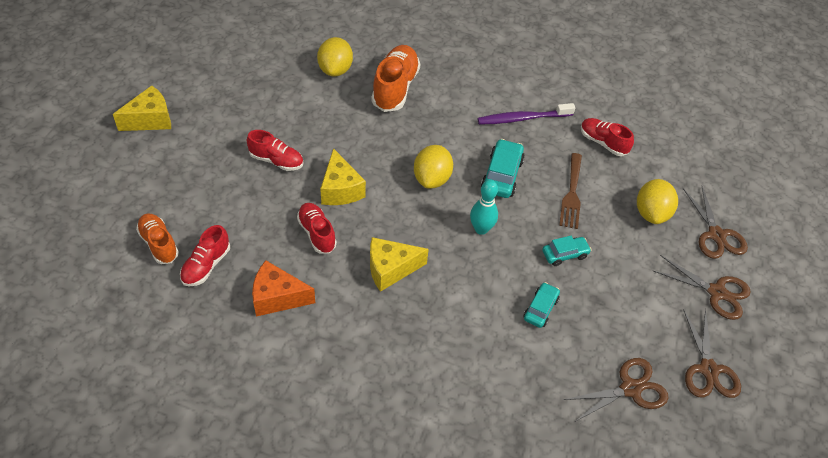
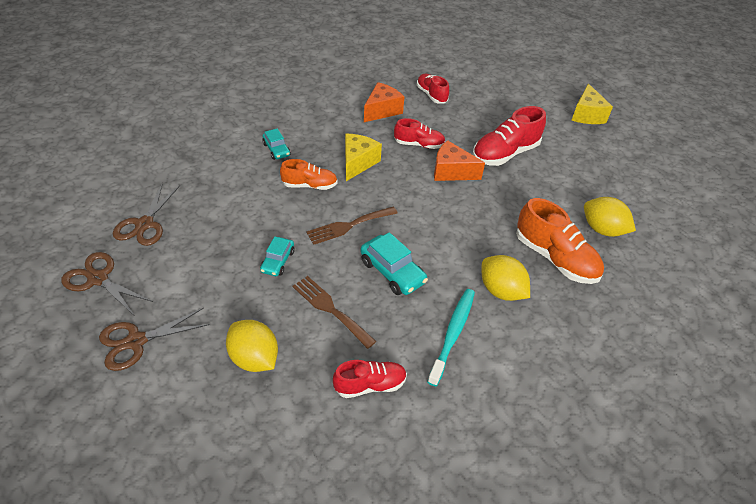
camera: 125 degrees right, 5 degrees down
(159, 244) = (463, 85): orange shoe -> orange shoe (309, 185)
(276, 160) = (505, 154): red shoe -> red shoe, size x1.62
(340, 189) = (451, 172): yellow cheese -> orange cheese
(432, 179) = (423, 225): yellow lemon -> yellow lemon (501, 291)
(481, 229) = (348, 226): turquoise bowling pin -> brown fork
(522, 118) = (453, 334): purple toothbrush -> turquoise toothbrush
(540, 309) = (250, 217): turquoise car -> turquoise car (276, 150)
(716, 235) = (179, 396): brown scissors -> none

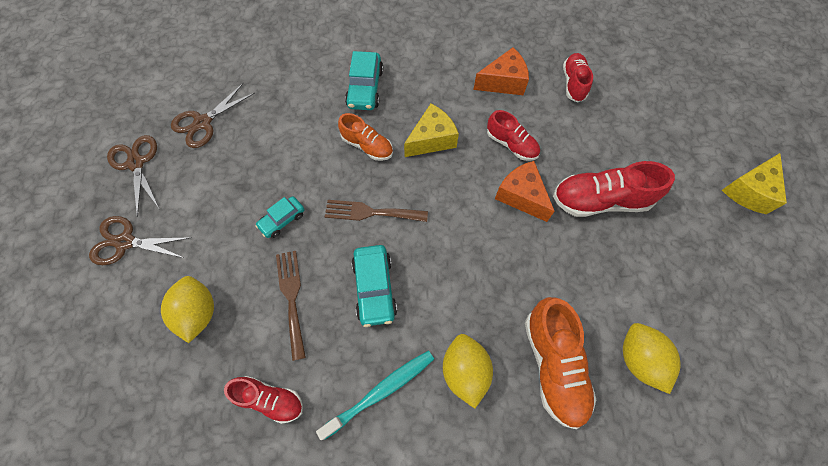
camera: 35 degrees right, 20 degrees up
(276, 150) = (365, 88): turquoise car -> turquoise car, size x1.57

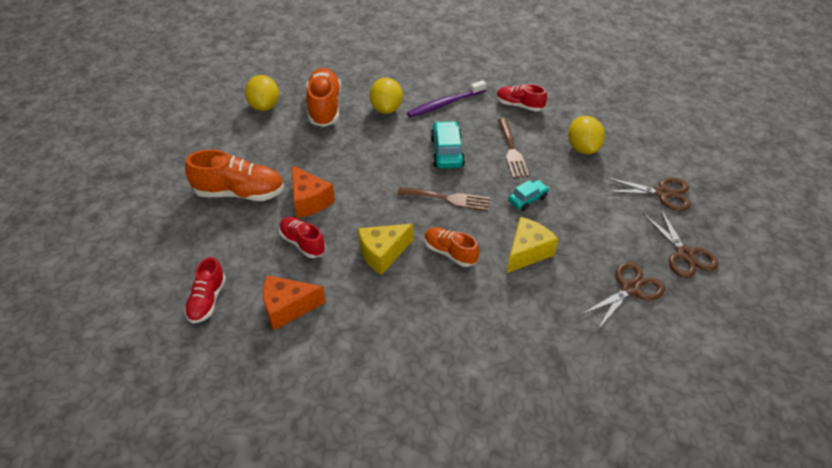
camera: 175 degrees left, 20 degrees down
(365, 88) = (451, 314): turquoise car -> none
(381, 391) = (445, 104): turquoise toothbrush -> purple toothbrush
(600, 200) = (240, 193): red shoe -> orange shoe
(748, 191) = (103, 190): yellow cheese -> yellow cheese (527, 252)

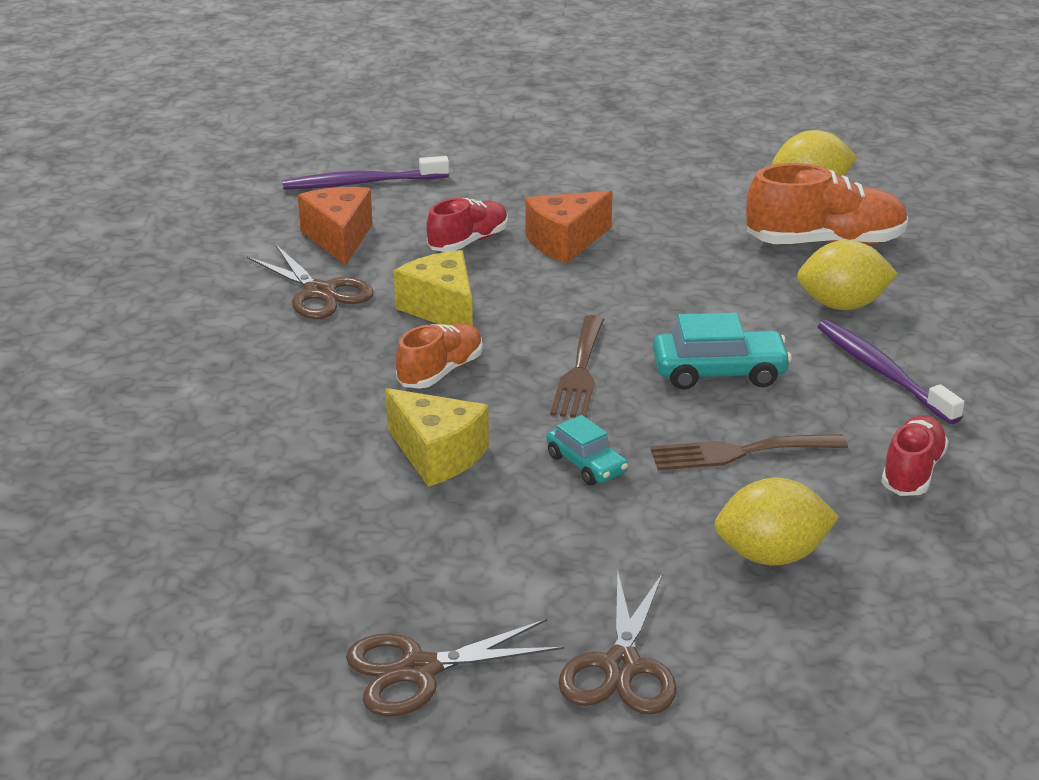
camera: 90 degrees right, 15 degrees down
(207, 300) = (362, 183): red shoe -> purple toothbrush
(240, 193) = (579, 187): orange shoe -> none
(630, 289) = (330, 575): brown scissors -> brown scissors (320, 292)

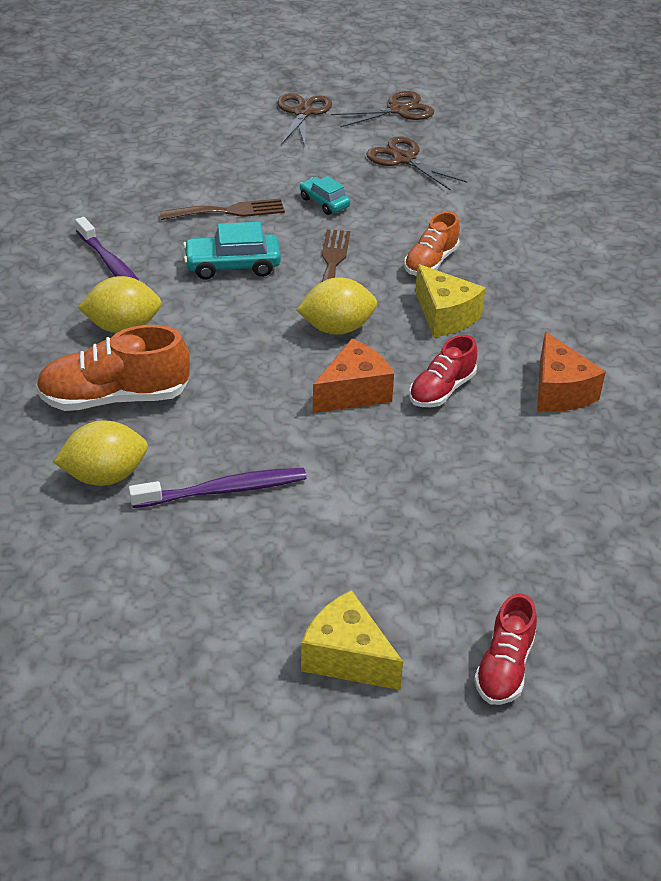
camera: 175 degrees right, 10 degrees up
(320, 292) = (548, 329): brown scissors -> brown scissors (404, 159)
(362, 183) = (571, 471): purple toothbrush -> purple toothbrush (223, 490)
(437, 455) = (417, 206): yellow cheese -> yellow cheese (347, 657)
(771, 555) = (220, 158): yellow lemon -> yellow lemon (337, 328)
(912, 472) = (123, 202): red shoe -> red shoe (504, 667)

